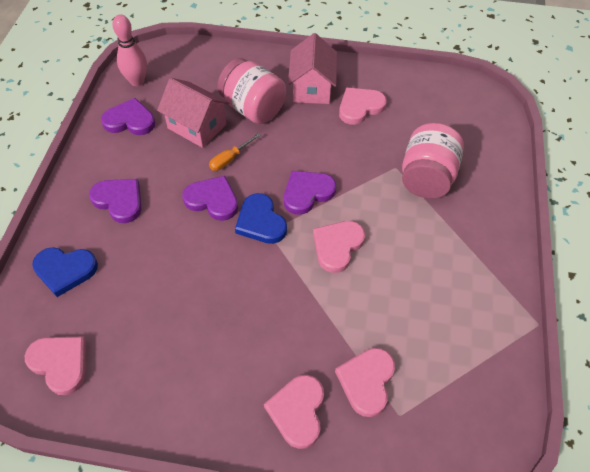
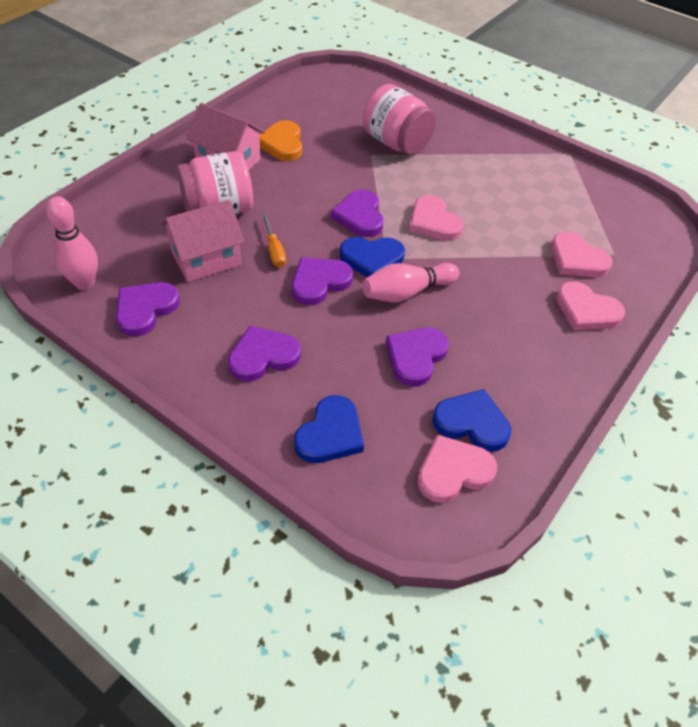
camera: 65 degrees left, 5 degrees down
(114, 359) = (472, 423): none -> blue heart
(166, 294) = (416, 357): none -> purple heart
(235, 260) = (406, 292): none -> pink bowling pin
(360, 107) = (282, 144): pink heart -> orange heart

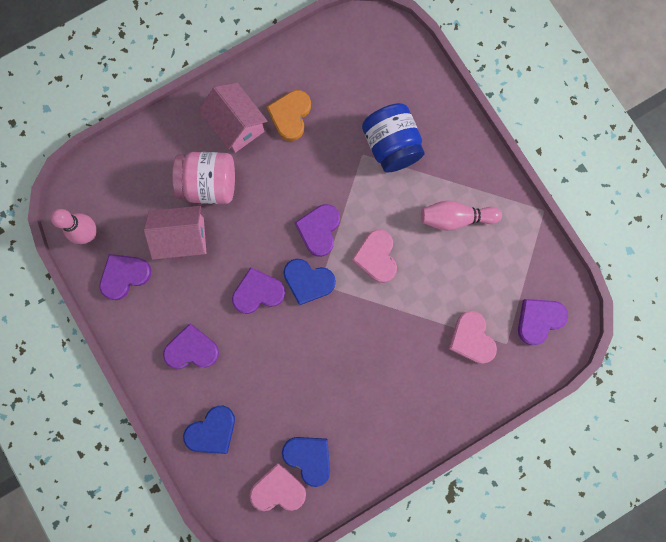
camera: 25 degrees right, 30 degrees up
(274, 251) = (236, 246): orange screwdriver -> none
(396, 143) = (391, 146): pink jar -> blue jar
(406, 292) = (319, 325): pink bowling pin -> pink bowling pin (455, 218)
(416, 357) = (297, 389): purple heart -> purple heart (539, 320)
(586, 310) = (447, 392): pink heart -> none

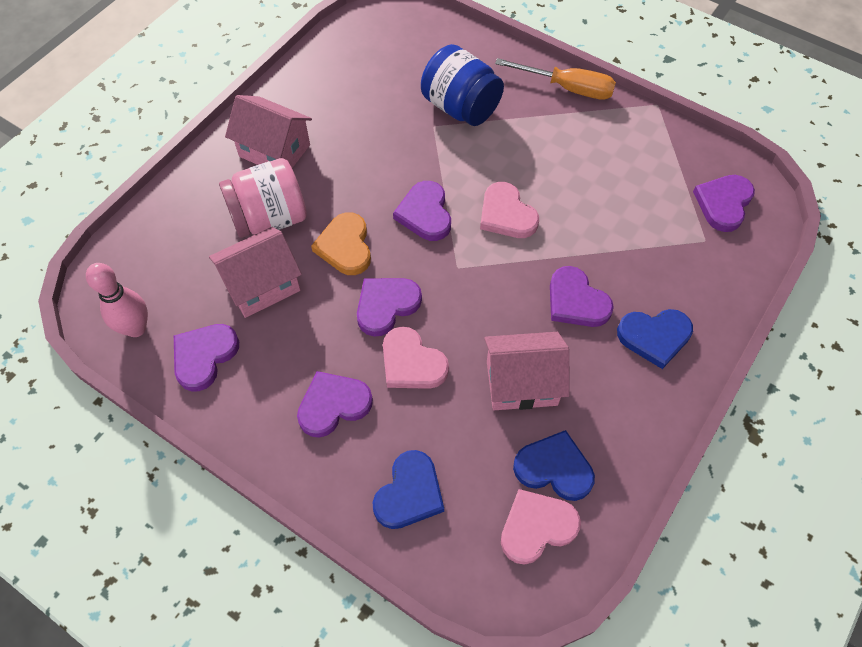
camera: 25 degrees left, 20 degrees down
(290, 115) = (332, 120): orange heart -> orange heart (345, 246)
(308, 281) = (441, 270): blue heart -> blue heart (654, 337)
(319, 391) = (521, 383): none -> pink house
(387, 348) = (576, 301): none -> purple heart
(455, 218) = (571, 145): pink bowling pin -> none
(471, 338) = (664, 251): pink heart -> pink heart (411, 363)
(483, 164) = (567, 88): none -> orange screwdriver

